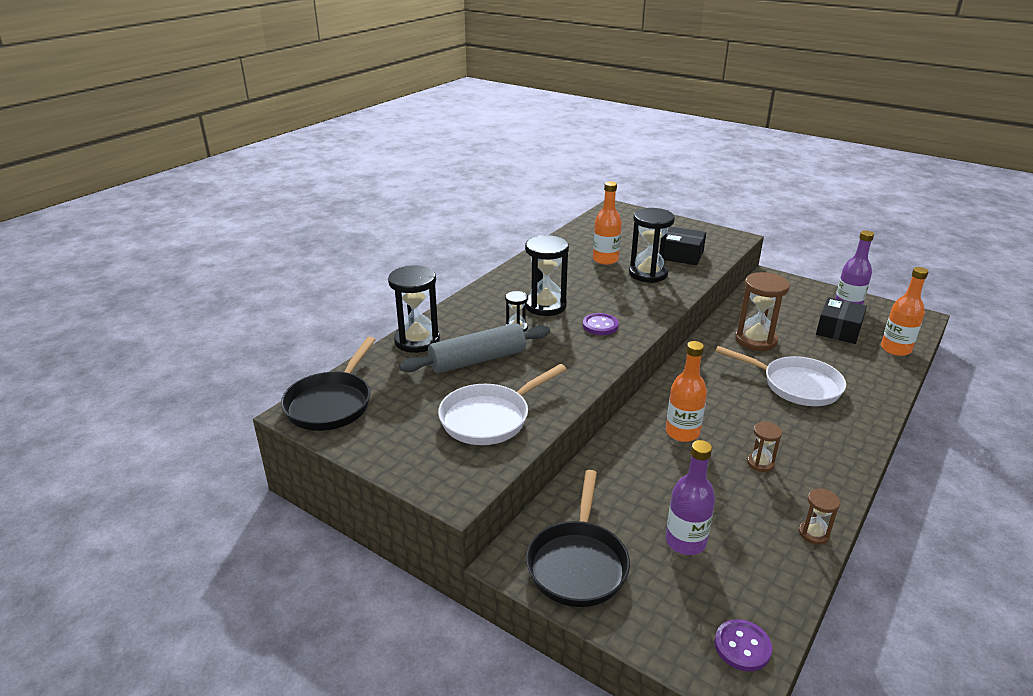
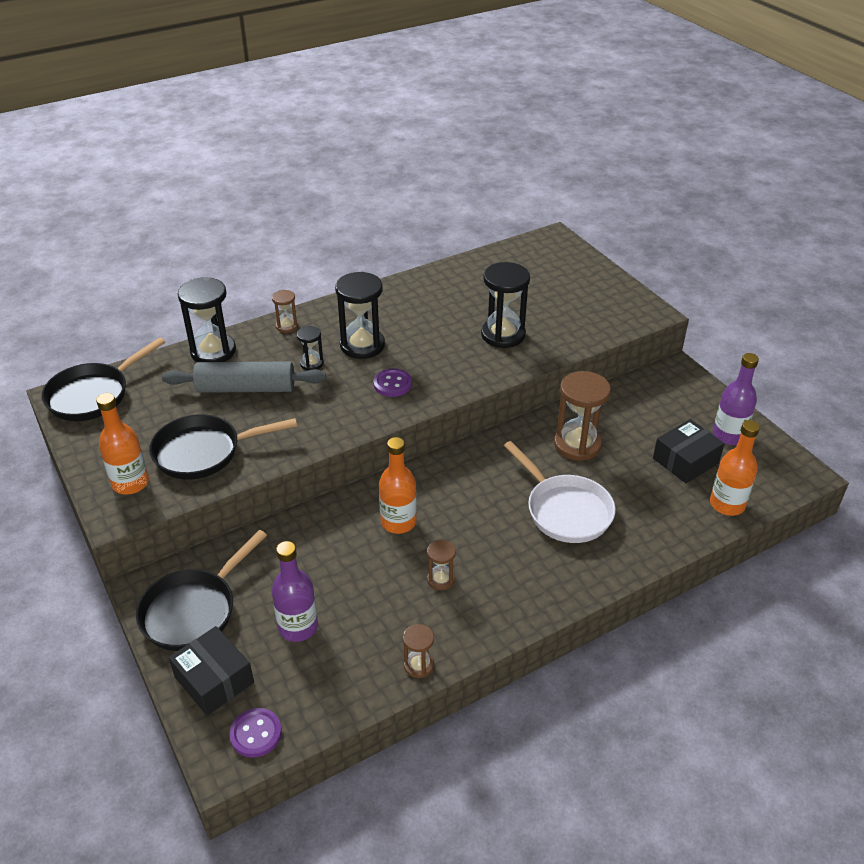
camera: 25 degrees right, 10 degrees up
(465, 307) = (287, 326): none -> brown hourglass
(490, 418) = (204, 452): white pan -> black pan
(605, 259) = (476, 304): orange bottle -> orange bottle (130, 483)
(681, 255) = (564, 320): black box -> black box (214, 680)

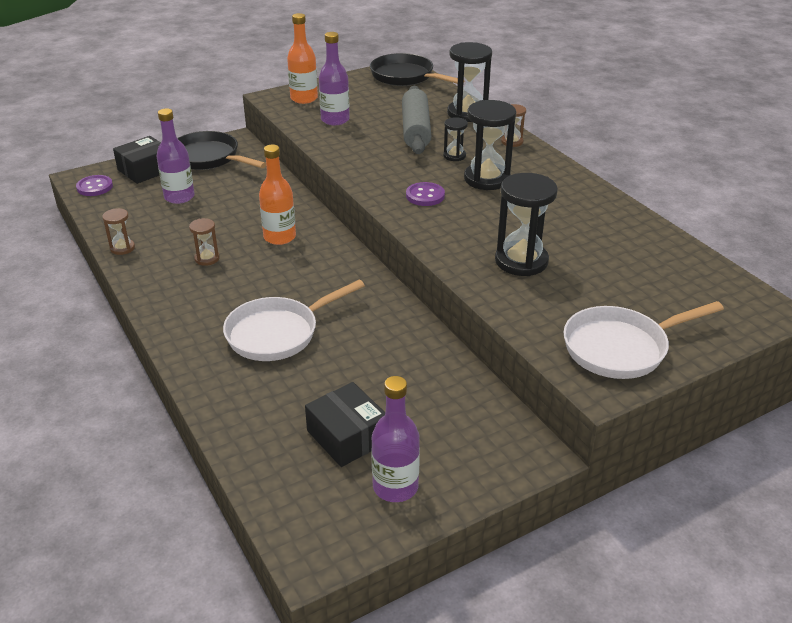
camera: 90 degrees right, 5 degrees down
(204, 452) = (335, 120): black pan -> purple bottle
(577, 444) = (380, 349): brown hourglass -> none
(607, 300) = (621, 348): none -> white pan
(727, 504) = (266, 463): orange bottle -> none

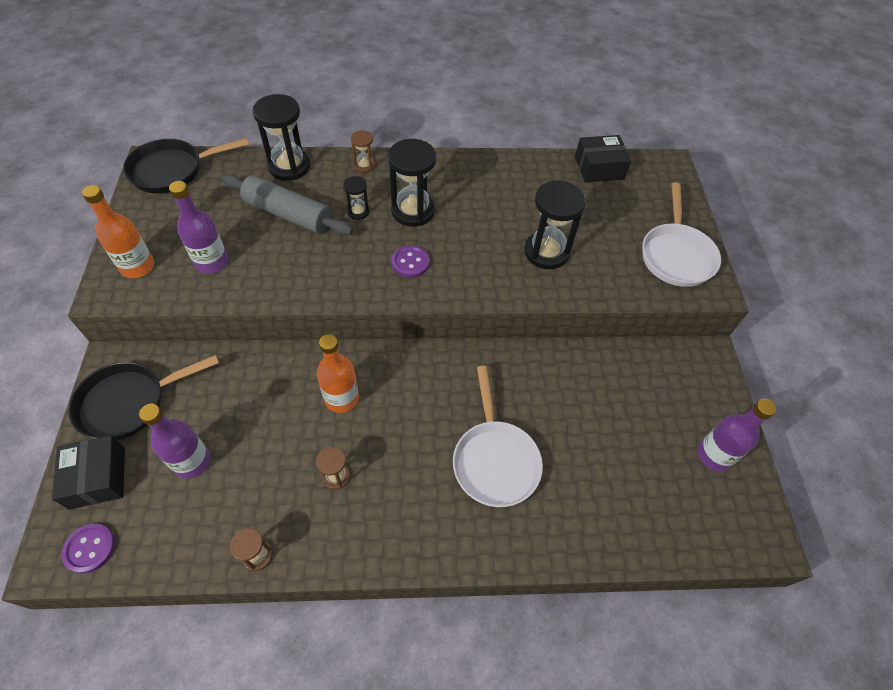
camera: 65 degrees left, 20 degrees up
(347, 436) = (649, 463): black box -> black box (599, 168)

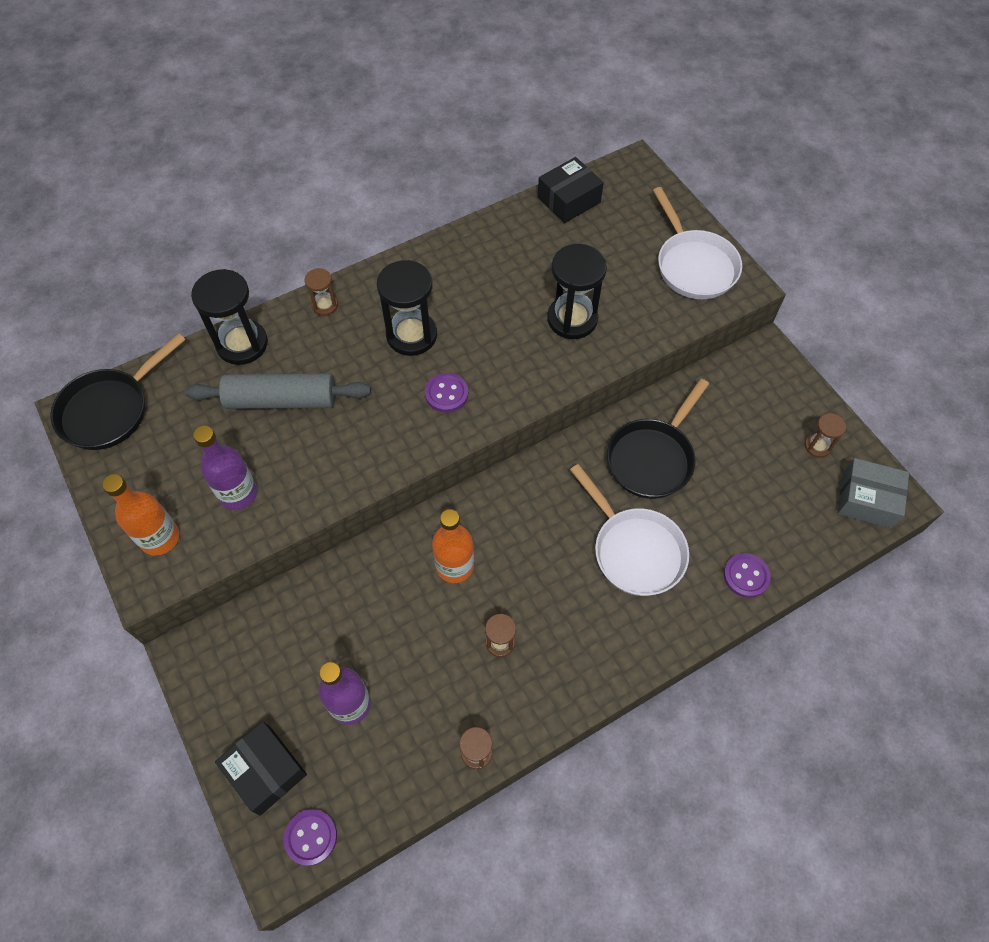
camera: 25 degrees left, 5 degrees up
(129, 402) = (240, 683): black pan -> black pan (652, 458)
(358, 211) = (354, 362): black hourglass -> none
(581, 533) = (746, 576): none -> purple button
(714, 455) = (817, 446): purple bottle -> brown hourglass
(737, 525) = (867, 499): none -> grey box

